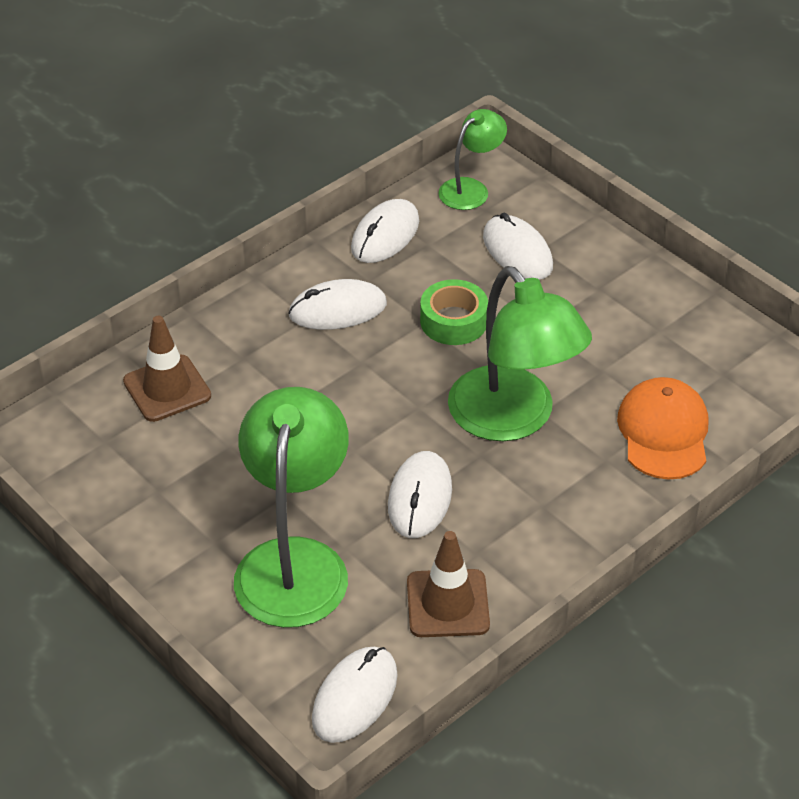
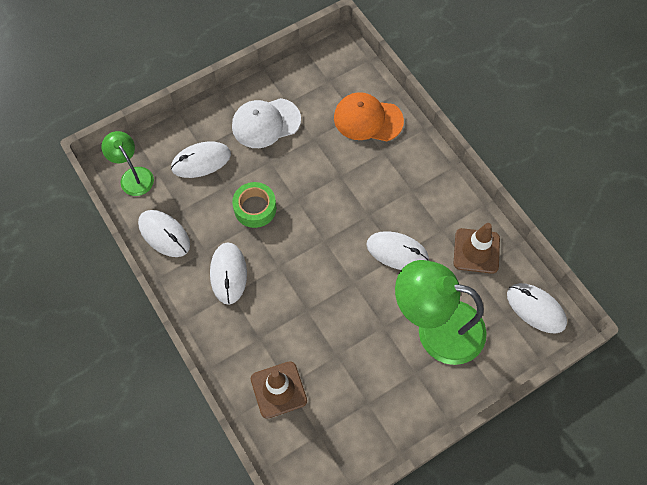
camera: 80 degrees left, 20 degrees up
(513, 419) = (344, 191): green lamp -> none
(610, 311) = (266, 123): none -> white cap

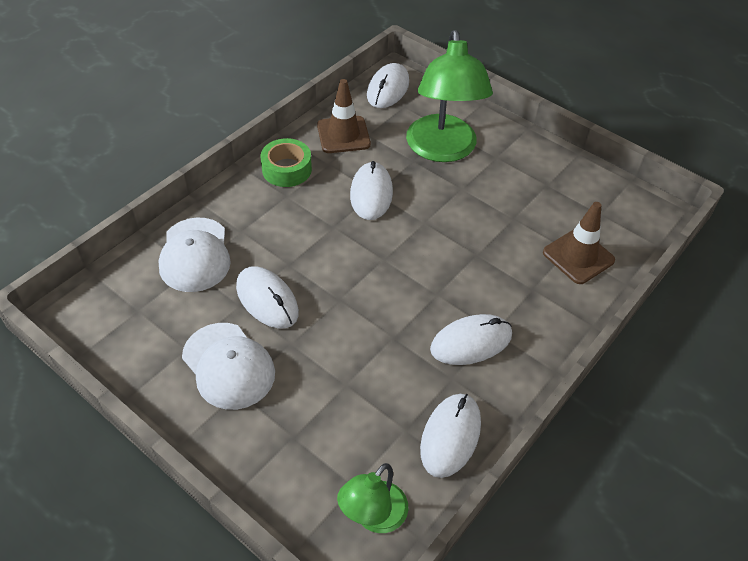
camera: 110 degrees left, 15 degrees down
(201, 161) = (317, 429): white mouse -> white mouse (267, 299)
(255, 208) = (368, 340): green tape -> green tape (287, 169)
(368, 119) = (195, 255): orange cap -> white cap

